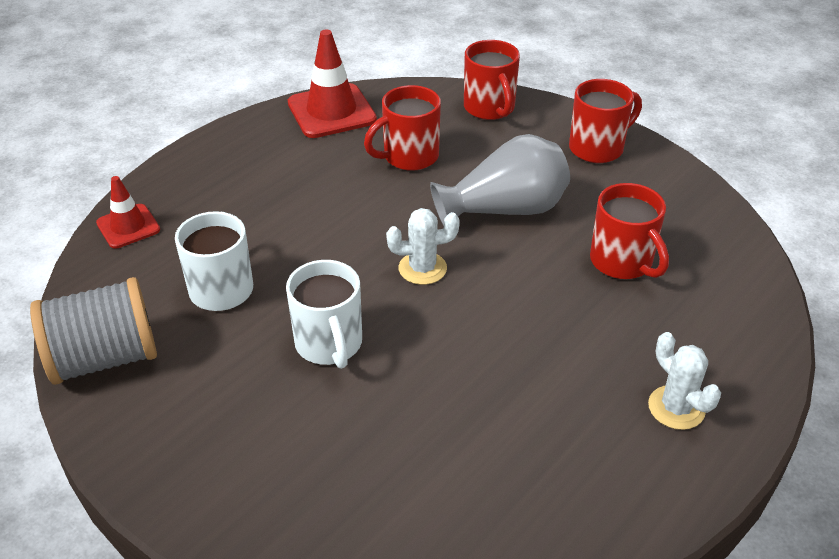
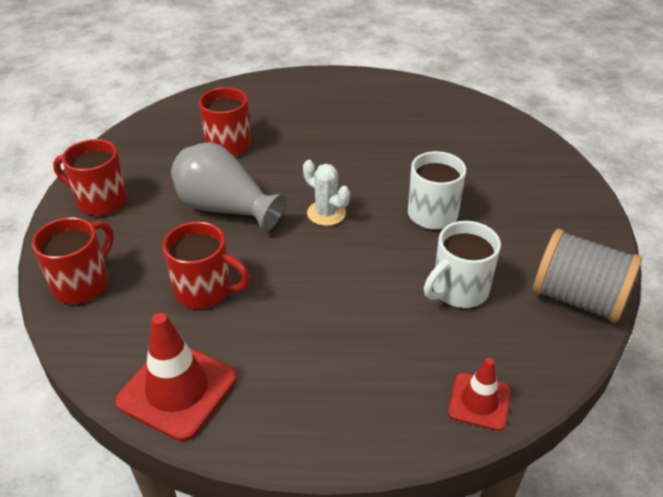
camera: 130 degrees left, 0 degrees up
(676, 408) = (324, 94): white cactus -> none

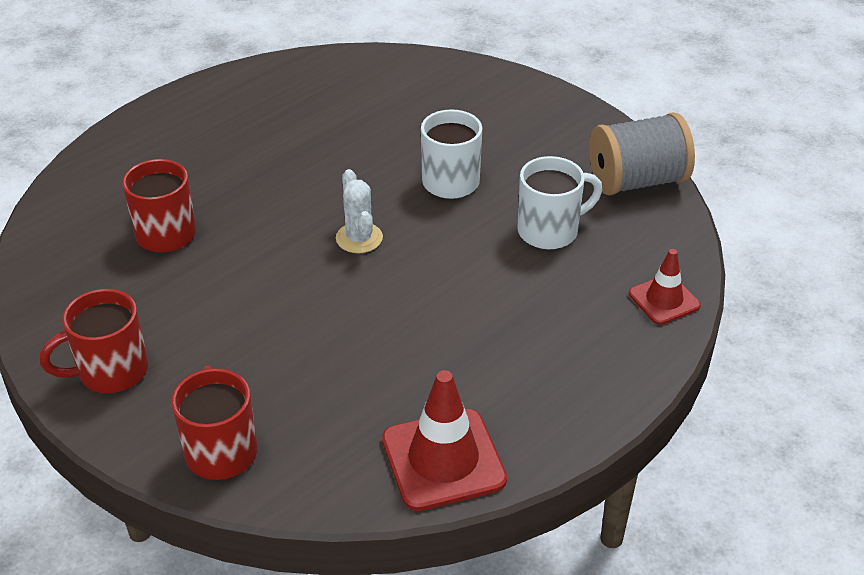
camera: 45 degrees left, 0 degrees up
(205, 291) = (348, 373): red mug -> none
(225, 209) = (257, 294): grey vase -> none
(326, 213) = (359, 238): white cactus -> white cactus turned 75 degrees clockwise
(458, 290) = (550, 231): white mug -> white mug turned 120 degrees counterclockwise

